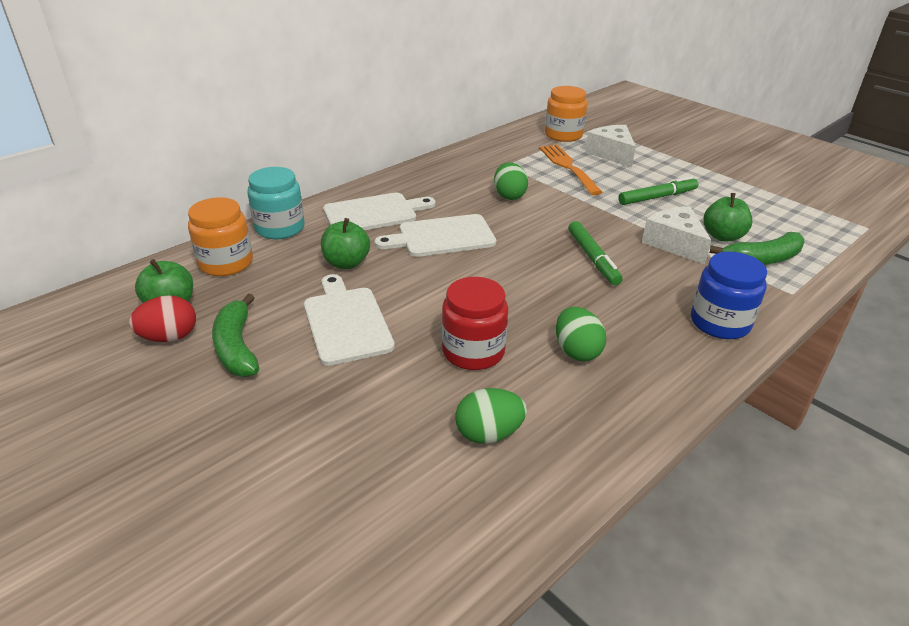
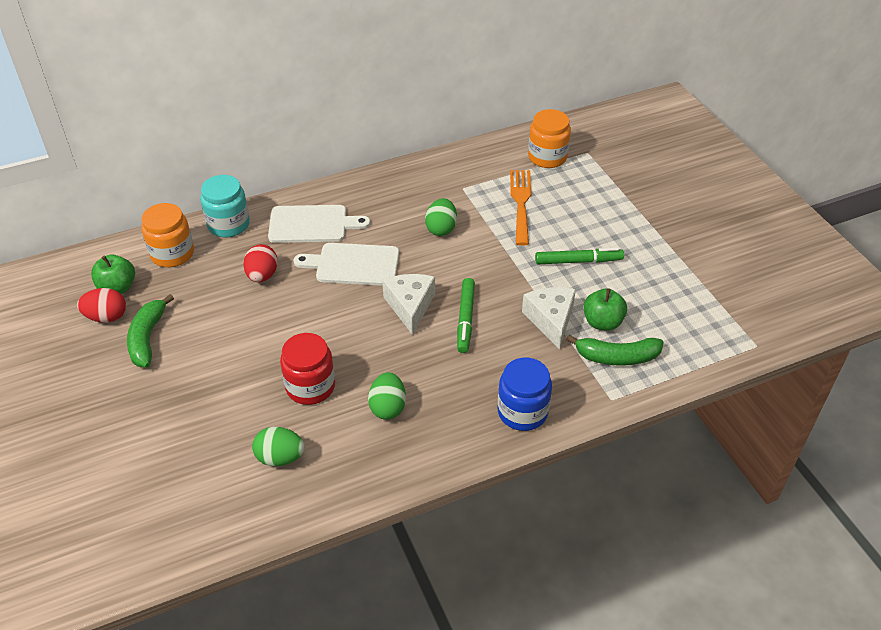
camera: 20 degrees right, 10 degrees up
(346, 263) = (262, 275): green apple -> red egg
(346, 322) = (233, 335): white cutting board -> none
(611, 154) = (577, 193): white cheese -> white cheese (410, 306)

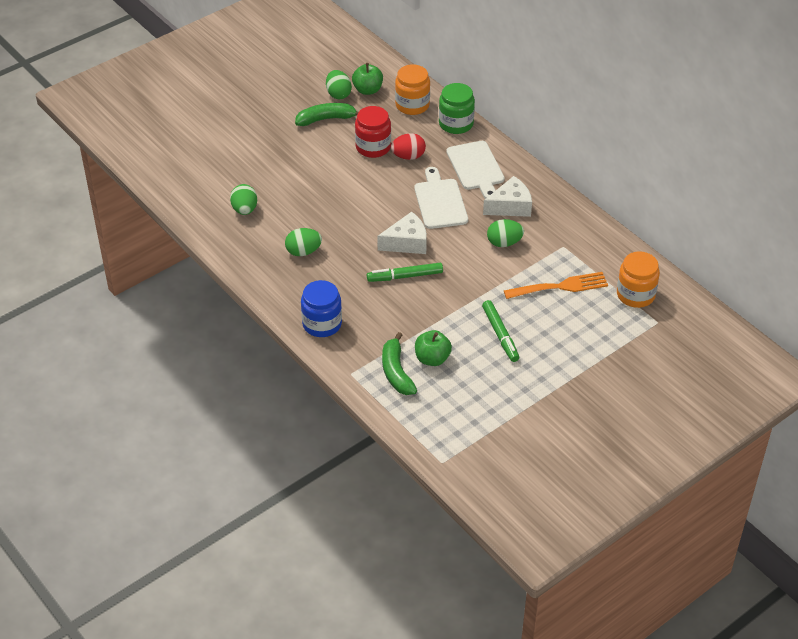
camera: 75 degrees right, 0 degrees up
(106, 317) = (338, 94): red egg -> green egg
(228, 224) = (456, 124): turquoise jar -> green jar
(310, 386) = (309, 208): red jar -> red jar (373, 147)
(550, 320) = (423, 326): white cheese -> white cheese (510, 206)

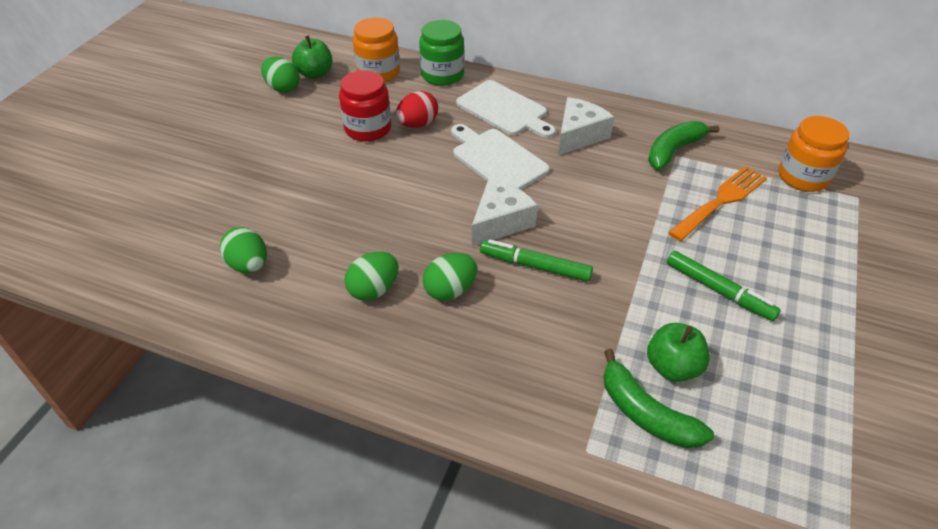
camera: 30 degrees left, 0 degrees up
(322, 324) = (481, 388): blue jar -> none
(326, 119) = (286, 118): green banana -> green banana (673, 151)
(405, 276) = (535, 266): green marker -> green marker turned 60 degrees clockwise
(504, 243) = (611, 177): green egg -> green egg (450, 290)

